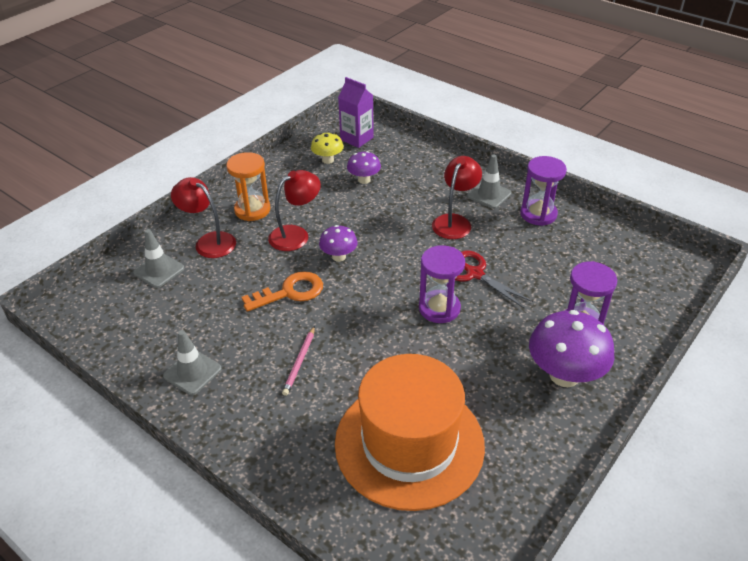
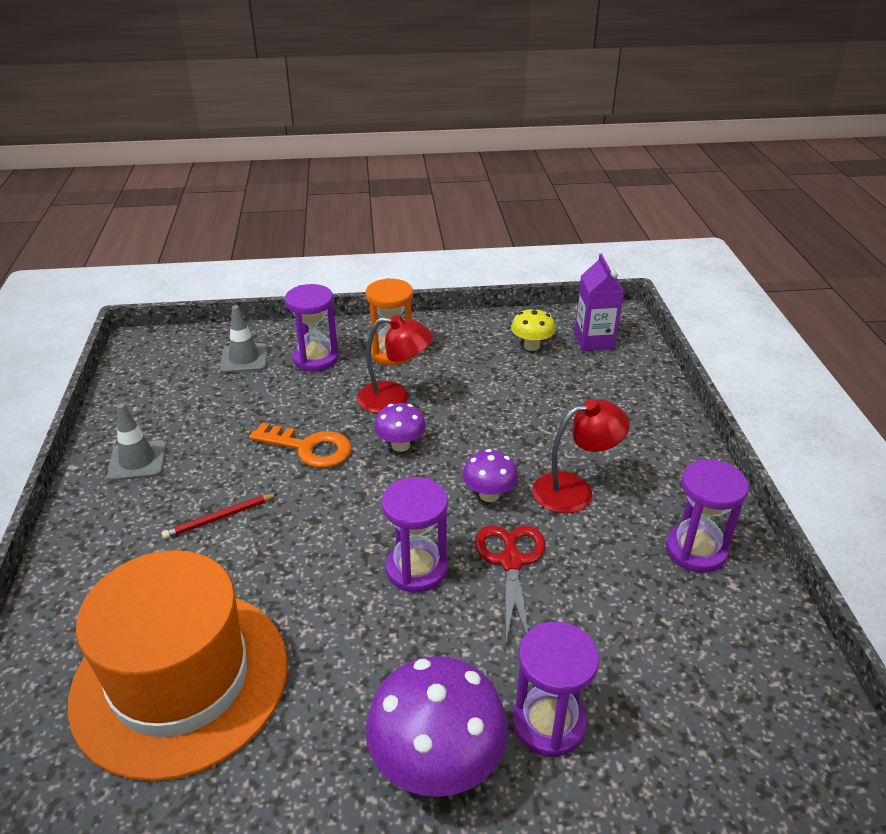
camera: 45 degrees right, 5 degrees down
(209, 241) = (316, 358): red lamp -> purple hourglass
(300, 362) = (219, 518): pink pencil -> red pencil
(364, 180) = (539, 386): purple mushroom -> purple mushroom (489, 495)
(489, 195) = (662, 487): grey traffic cone -> none

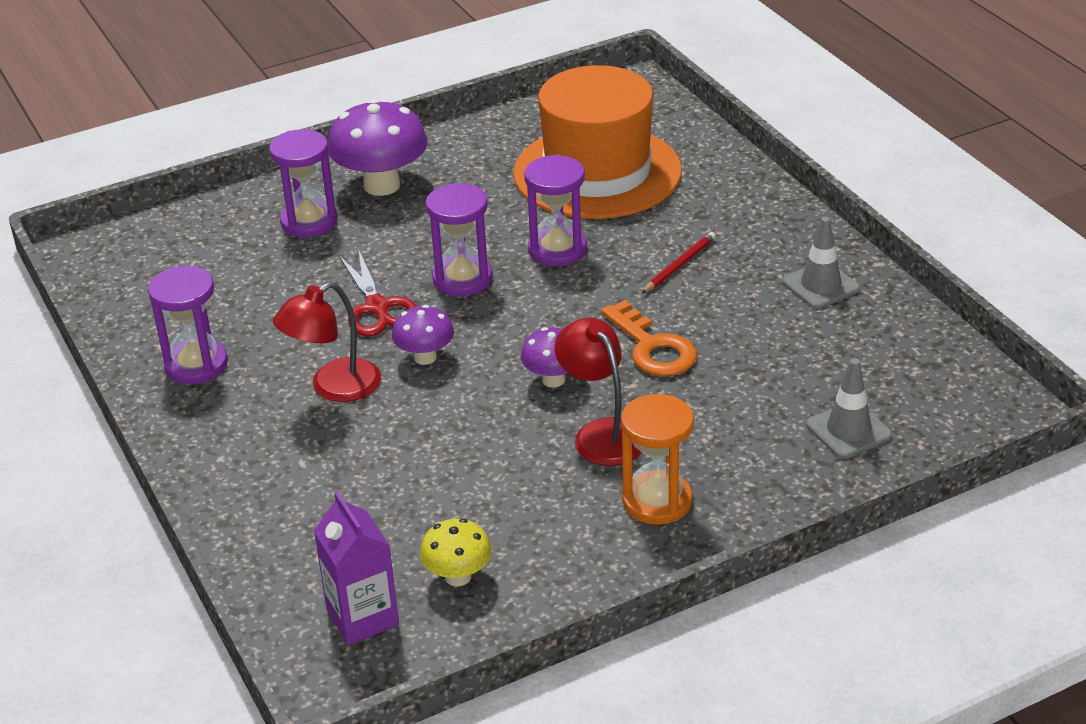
camera: 160 degrees right, 0 degrees up
(309, 448) = (653, 348): orange key -> orange key turned 120 degrees counterclockwise
(316, 358) = (754, 459): purple hourglass -> purple hourglass (557, 250)
(394, 398) = (602, 433): red lamp -> red lamp turned 75 degrees clockwise

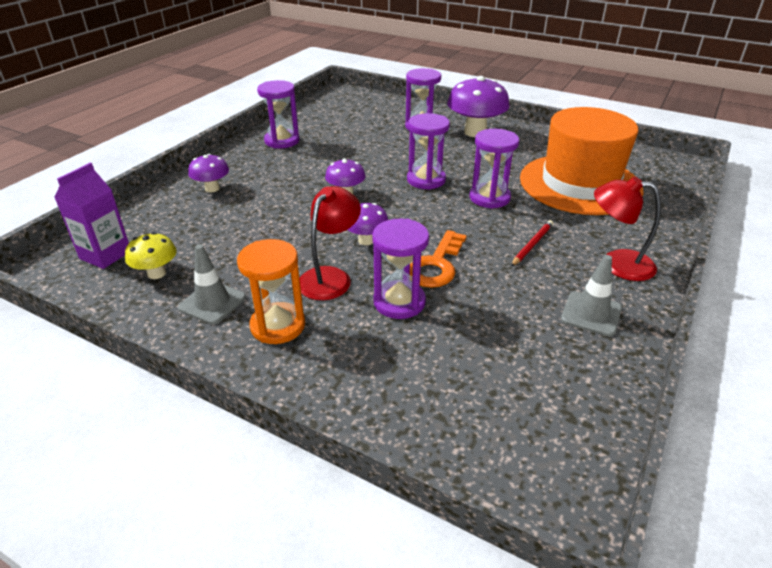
camera: 55 degrees right, 0 degrees up
(275, 475) = (212, 188): none -> purple mushroom
(334, 387) = (296, 178): red lamp -> red lamp (616, 263)
(377, 308) = (373, 166): red scissors -> none
(679, 265) = (532, 244): red pencil -> red pencil turned 60 degrees counterclockwise
(694, 399) = (399, 302): none -> purple hourglass
(848, 430) = (435, 395): grey traffic cone -> grey traffic cone (212, 303)

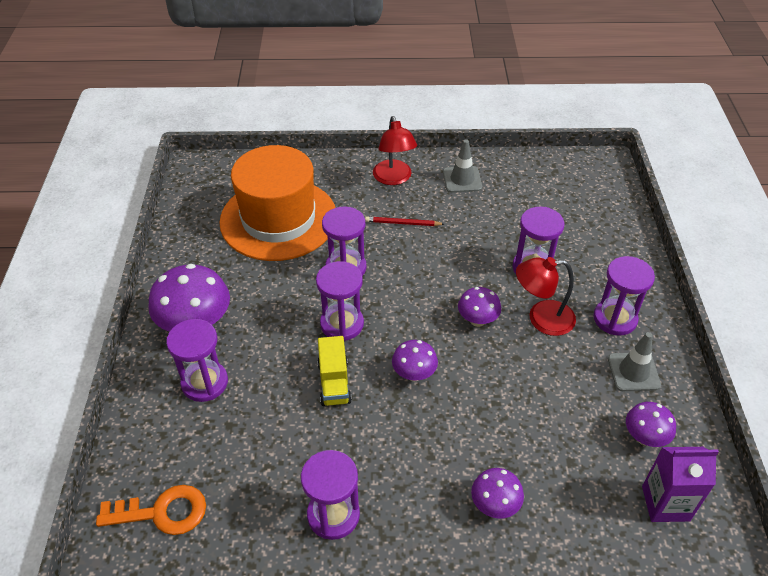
camera: 120 degrees left, 10 degrees up
(156, 273) = (644, 437): yellow mushroom -> purple mushroom
(278, 325) = (615, 319): orange hourglass -> purple hourglass
(374, 164) = (334, 382): none -> yellow truck
(436, 265) = (474, 265): orange key -> orange key (162, 512)

